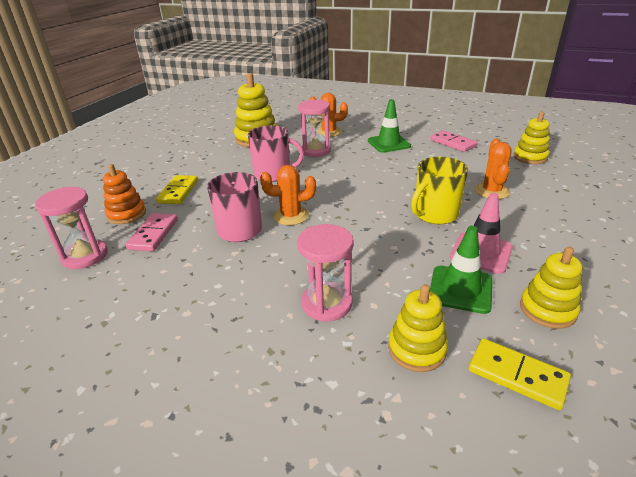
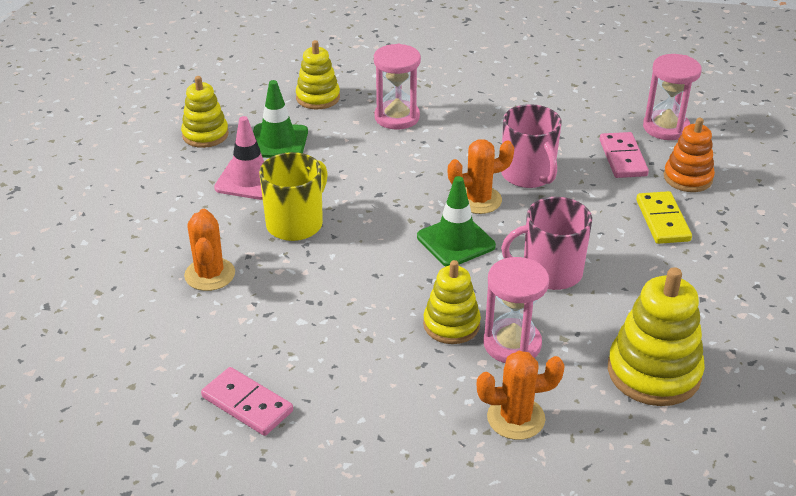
camera: 165 degrees right, 5 degrees up
(388, 143) = (377, 387): green traffic cone -> green traffic cone (456, 241)
(517, 375) = (247, 92): yellow domino -> none
(530, 157) = (113, 370): yellow stacking toy -> yellow stacking toy (451, 324)

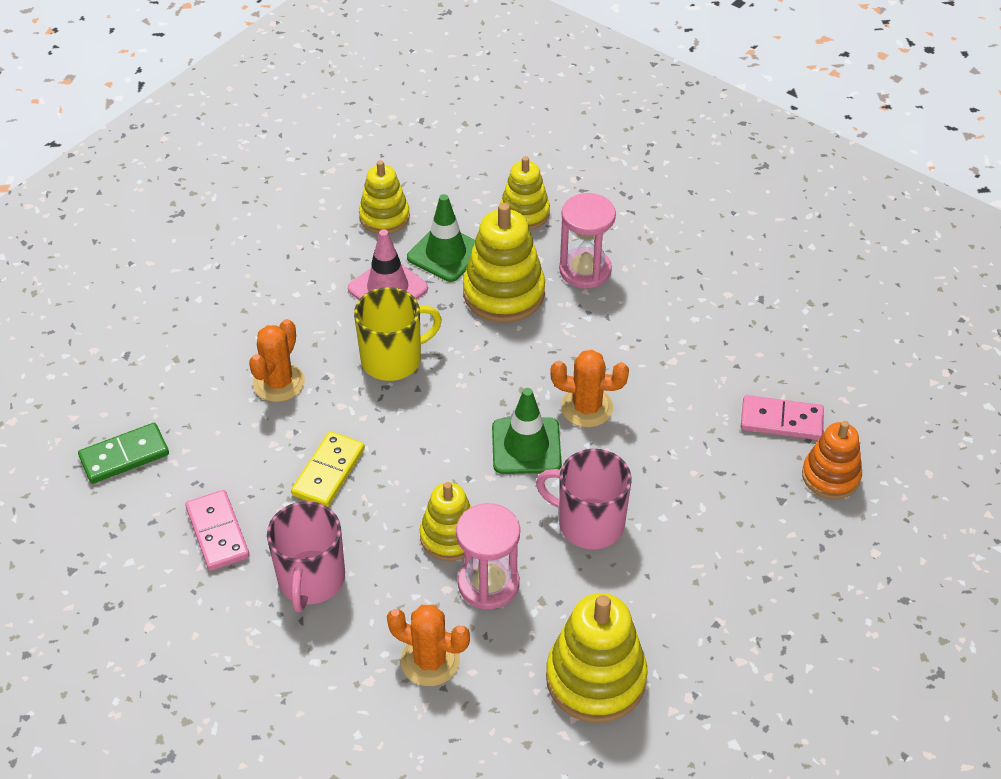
camera: 30 degrees right, 10 degrees up
(107, 382) = (124, 456): none -> green domino
(347, 151) = (504, 293): none -> yellow stacking toy
(528, 175) = (662, 399): pink mug -> pink mug (311, 580)
(623, 158) = (781, 420): pink domino -> pink domino turned 75 degrees clockwise
(663, 220) = (756, 516): yellow domino -> yellow domino (329, 472)
(666, 128) = (864, 402): pink hourglass -> none

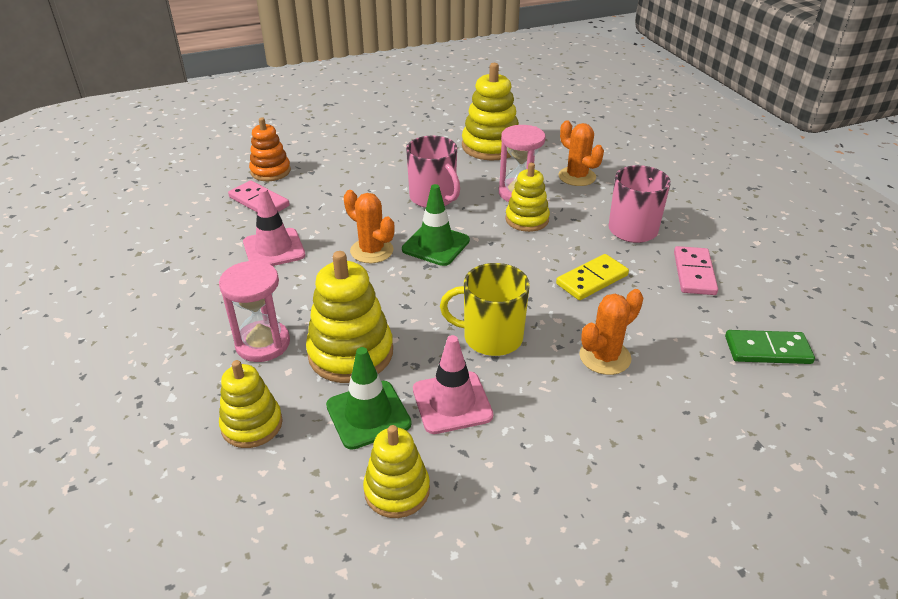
camera: 150 degrees left, 10 degrees down
(688, 365) = (274, 249): none -> pink traffic cone

